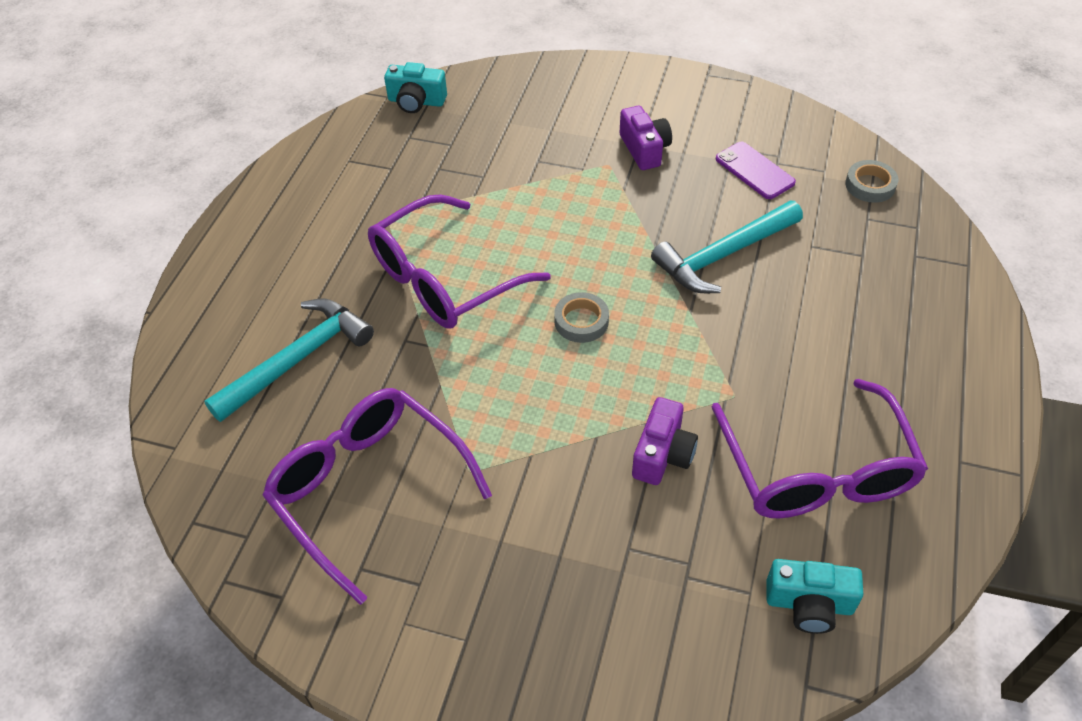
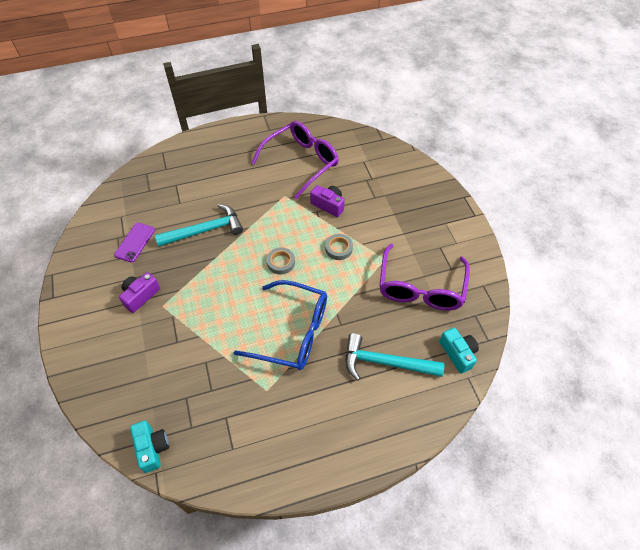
camera: 125 degrees left, 5 degrees up
(445, 279) = (292, 332): purple glasses -> blue glasses
(662, 454) = (328, 205): purple camera -> purple camera turned 45 degrees clockwise
(723, 255) = (205, 230): turquoise hammer -> turquoise hammer turned 45 degrees counterclockwise
(809, 604) = (355, 147): turquoise camera -> turquoise camera (458, 353)
(870, 185) = (124, 197): grey tape -> grey tape (338, 248)

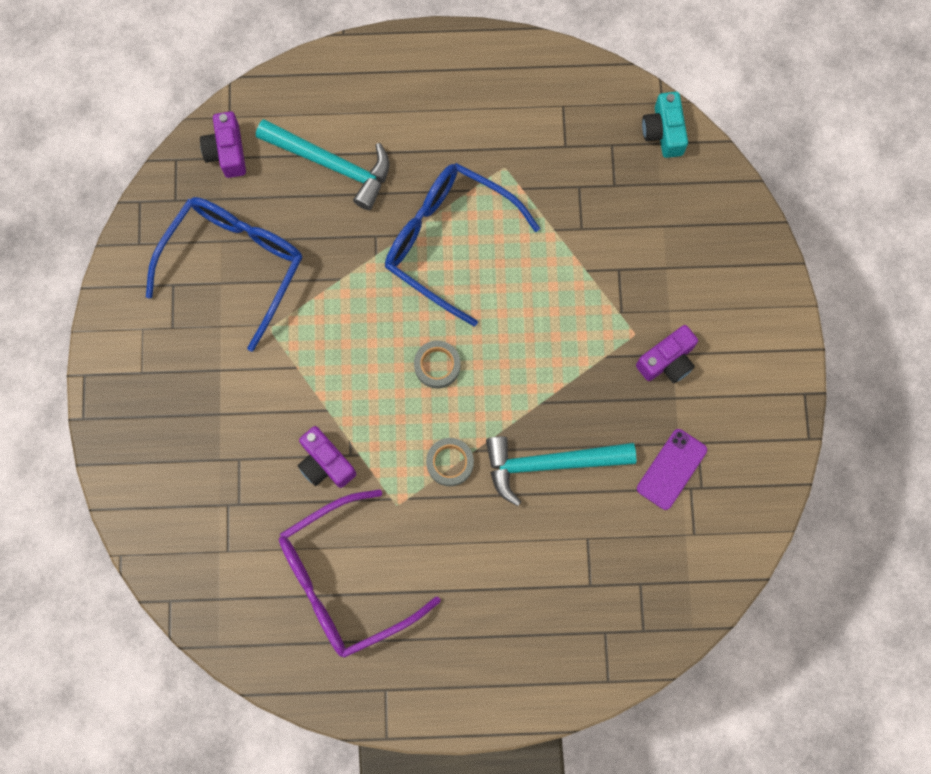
camera: 165 degrees left, 20 degrees up
(338, 248) = (336, 368): grey tape -> grey tape (450, 463)
(420, 287) = (234, 265): purple glasses -> blue glasses
(458, 353) = (227, 152): turquoise camera -> purple camera

